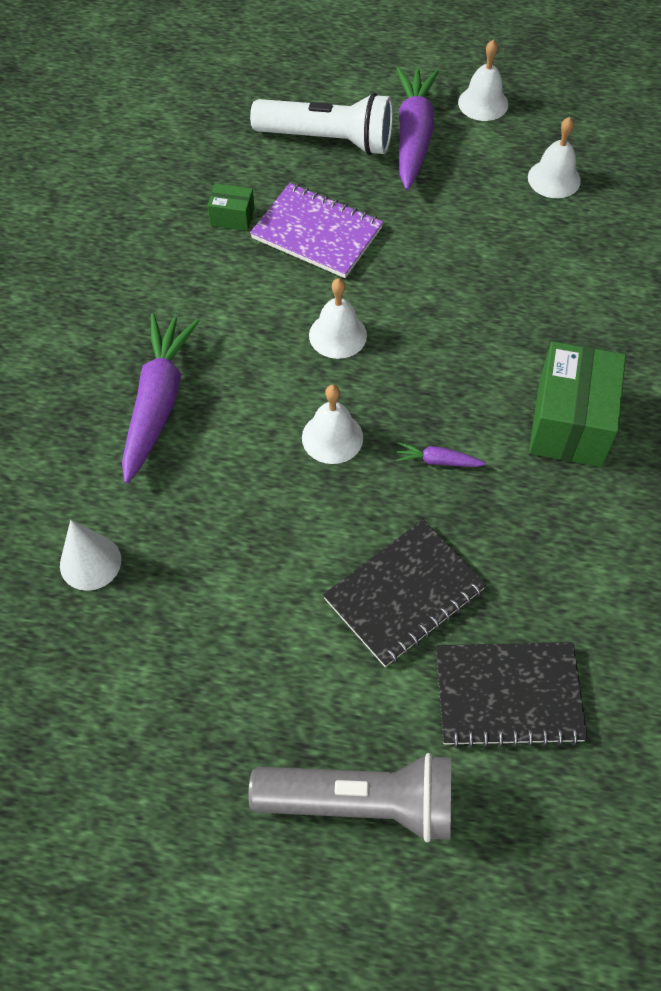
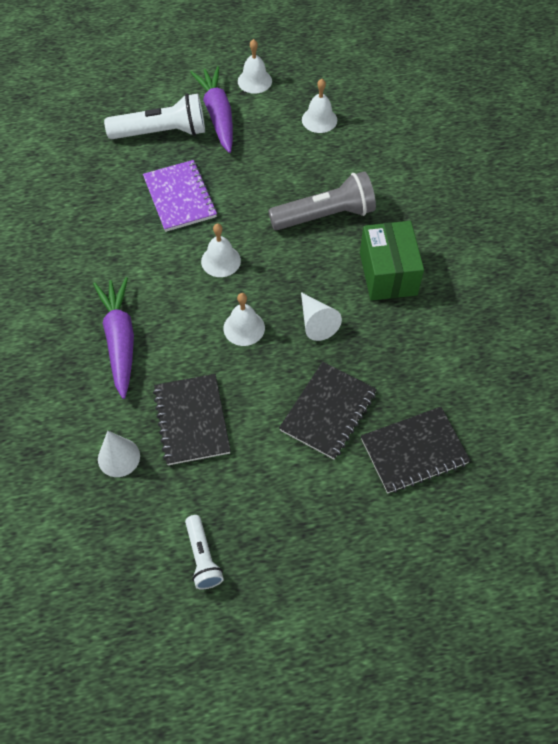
camera: 20 degrees left, 0 degrees up
(144, 743) = (202, 557): none -> white flashlight
(208, 544) = (192, 420): none -> black notebook
(232, 217) = (118, 202): green box -> none
(317, 233) = (180, 197): purple notebook -> purple notebook turned 60 degrees clockwise
(361, 802) = (351, 545): grey flashlight -> grey flashlight (325, 216)
(438, 461) = (316, 322): purple carrot -> white cone

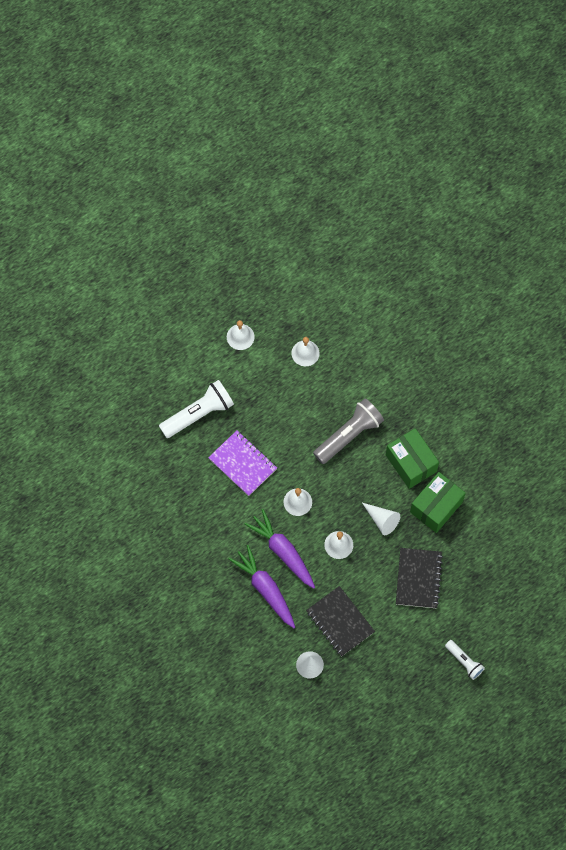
camera: 25 degrees left, 10 degrees up
(202, 557) = (391, 700): white flashlight -> white flashlight (464, 661)
(218, 115) = (230, 381): purple carrot -> purple carrot (282, 551)
(396, 335) = (436, 507): none -> green box
(414, 451) = (480, 581): black notebook -> none

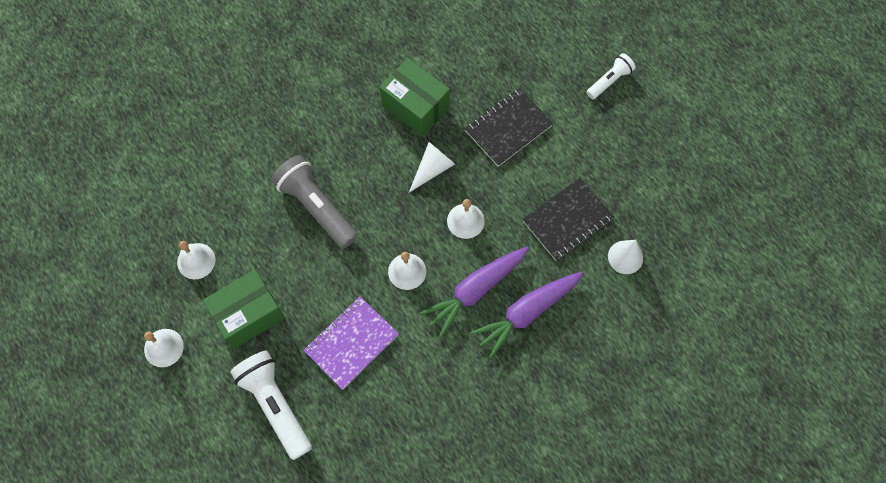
camera: 90 degrees left, 0 degrees up
(411, 463) = (357, 134): green box -> green box (248, 314)
(418, 578) = (508, 128): black notebook -> black notebook turned 45 degrees counterclockwise

